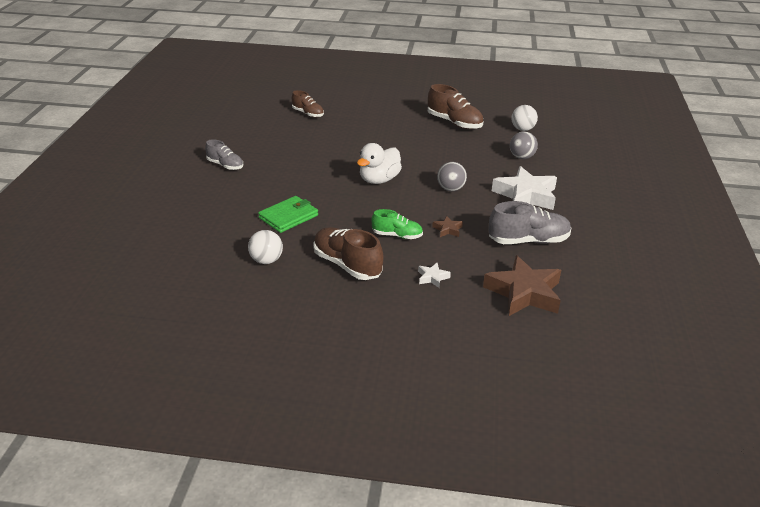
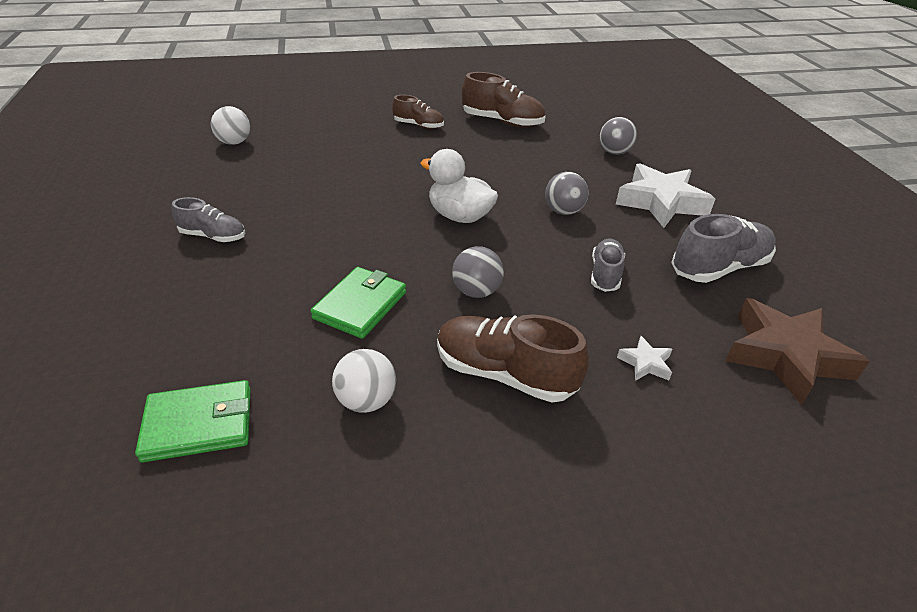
camera: 20 degrees left, 5 degrees up
(181, 252) = (199, 424): none -> green wallet
(308, 114) = (303, 138): brown shoe -> brown shoe (418, 125)
(360, 223) = (476, 291): none -> grey ball
(379, 180) = (459, 216): white duck -> white duck turned 105 degrees clockwise
(397, 235) = (543, 300): green shoe -> none
(448, 229) = (605, 274): brown star -> grey shoe
(522, 129) = (587, 118): white ball -> white ball (234, 142)

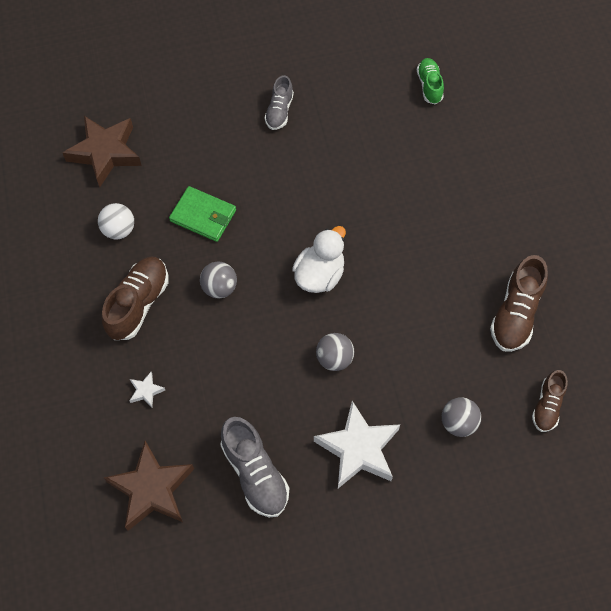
camera: 90 degrees right, 25 degrees up
(199, 424) = (105, 153): green wallet -> brown star
(234, 142) = (429, 86): white ball -> green shoe
(418, 125) = (491, 232): brown shoe -> brown shoe (547, 406)
(605, 274) = (243, 380): grey shoe -> none

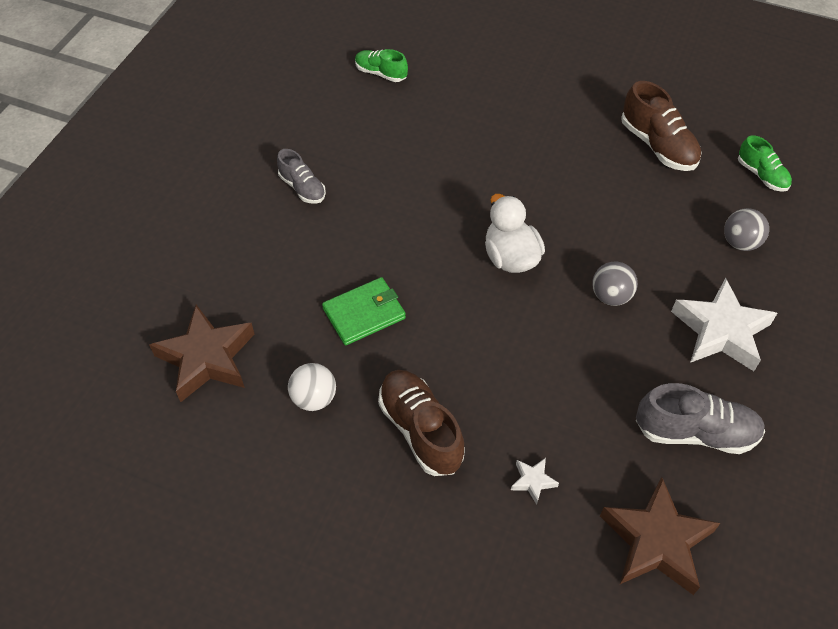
camera: 55 degrees left, 10 degrees down
(219, 287) = (460, 345): grey ball -> none
(547, 406) = (761, 175): brown shoe -> green shoe

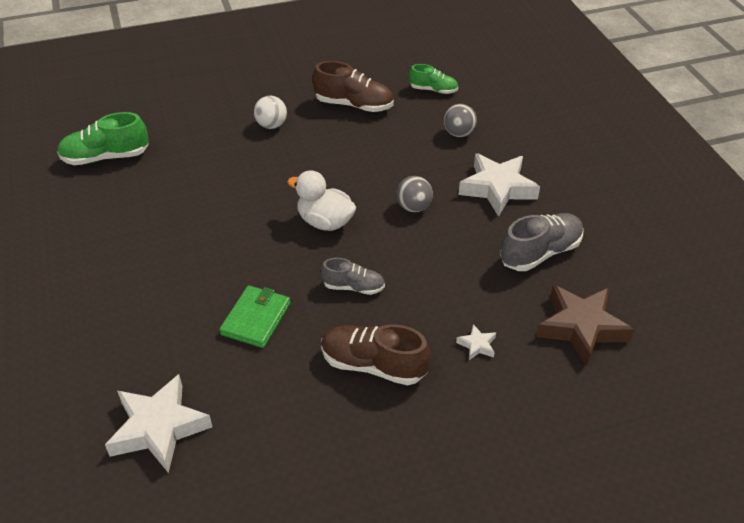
camera: 40 degrees left, 10 degrees down
(207, 358) = (159, 428): brown star -> white star
(302, 188) = (119, 265): grey shoe -> grey shoe (353, 287)
(314, 398) = (275, 397): white ball -> white ball (271, 125)
(381, 73) = (106, 157): green shoe -> green shoe, size x1.62

